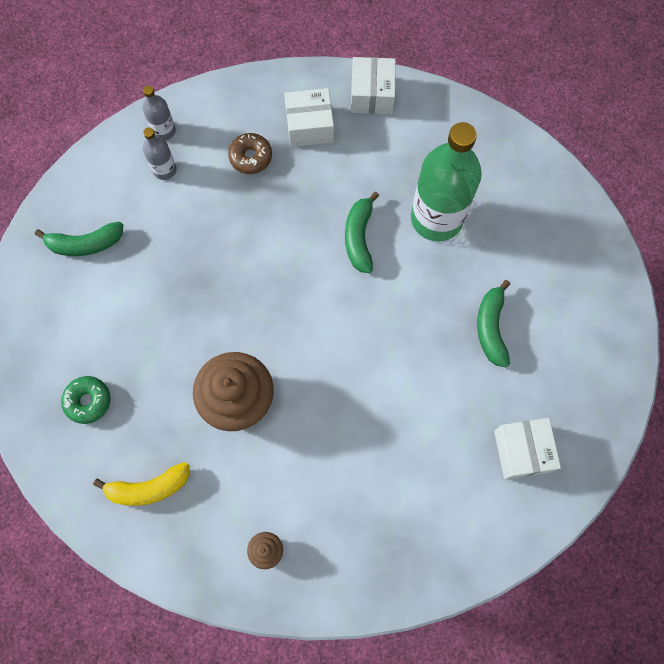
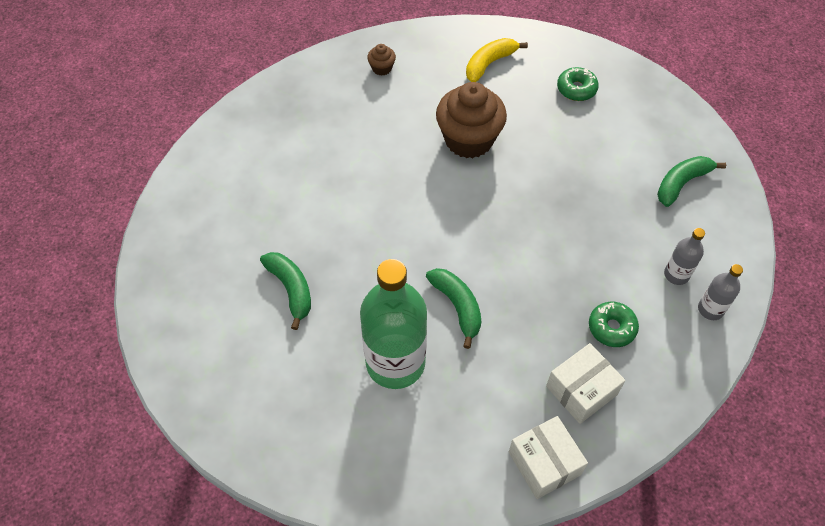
camera: 150 degrees right, 15 degrees down
(250, 157) = (611, 328): brown donut -> green donut
(522, 451) = (220, 209): white box -> none

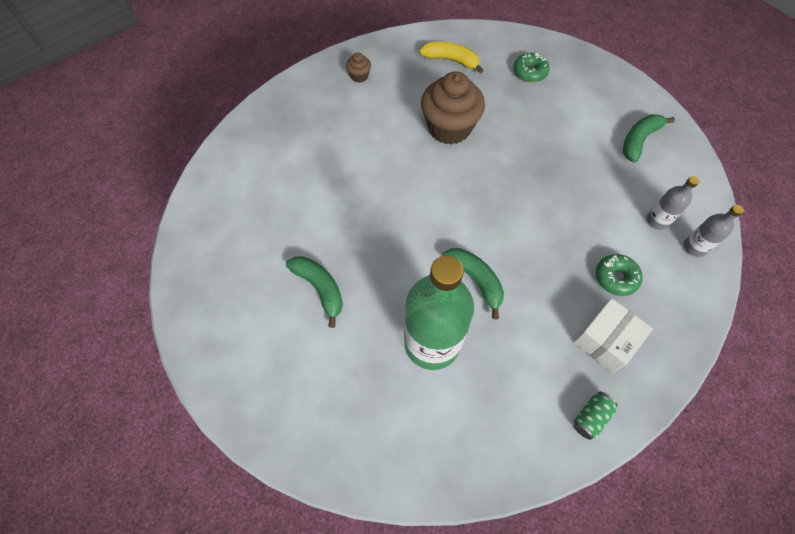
camera: 10 degrees left, 5 degrees up
(489, 64) = (451, 60): yellow banana -> yellow banana turned 75 degrees clockwise
(544, 463) = (590, 417): white box -> green can

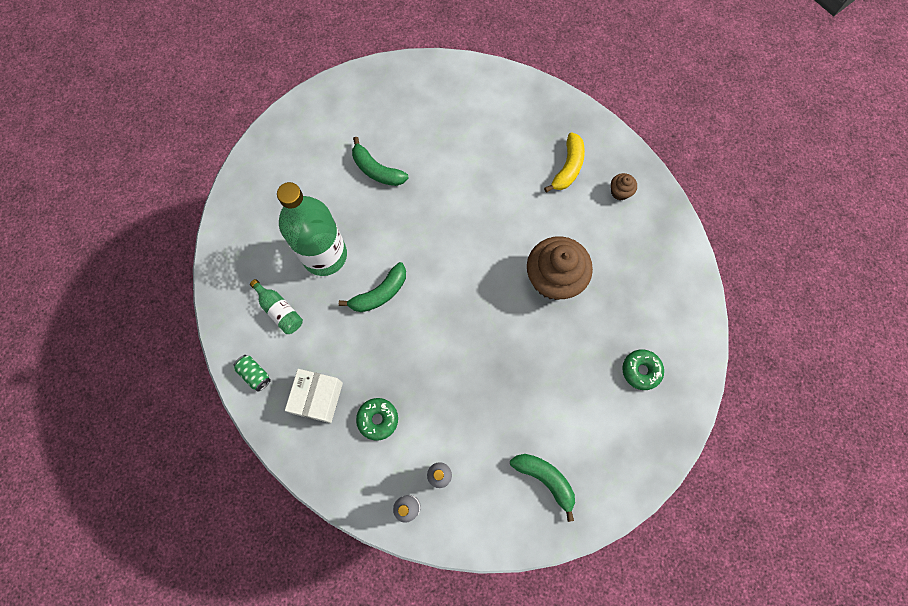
camera: 90 degrees right, 10 degrees up
(320, 288) = (377, 170): green banana -> green banana turned 75 degrees clockwise
(451, 60) = (652, 285): yellow banana -> yellow banana (568, 167)
(507, 393) = (280, 310): none -> green bottle
(605, 341) = (317, 398): white box -> white box turned 60 degrees clockwise

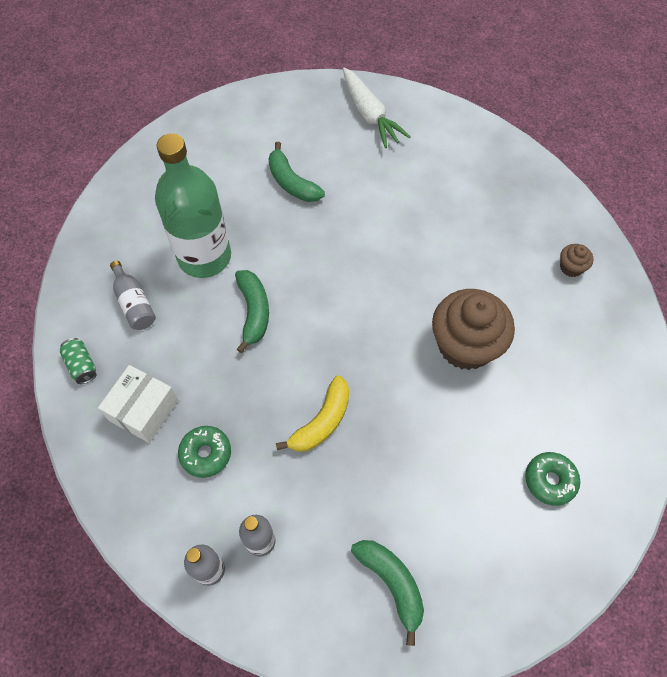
camera: 15 degrees right, 10 degrees down
(280, 310) = (134, 303): green bottle -> grey bottle
(380, 293) = (253, 312): green banana -> green banana turned 75 degrees counterclockwise
(424, 91) = (370, 115): none -> white carrot
(568, 167) = (514, 227): yellow banana -> yellow banana (322, 421)

